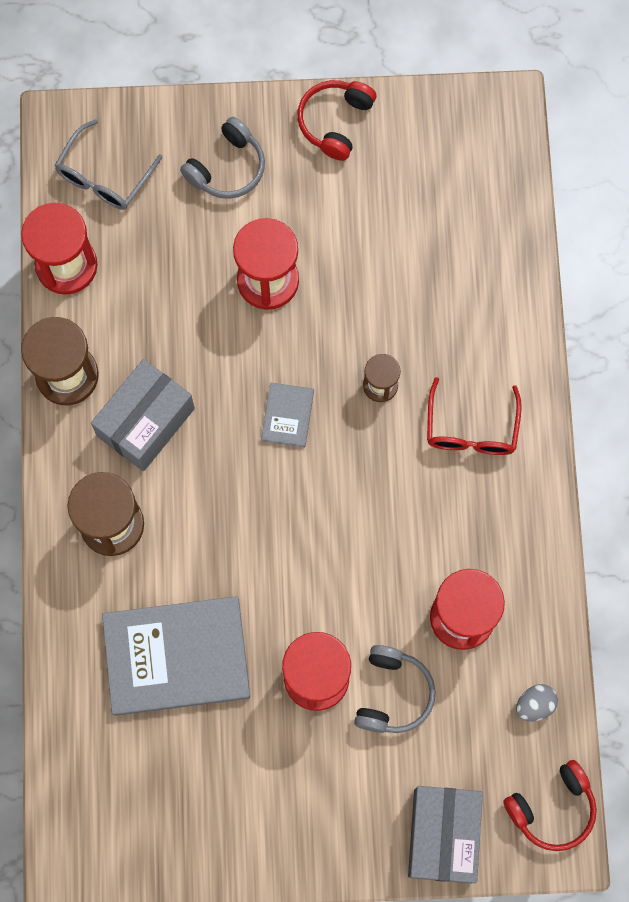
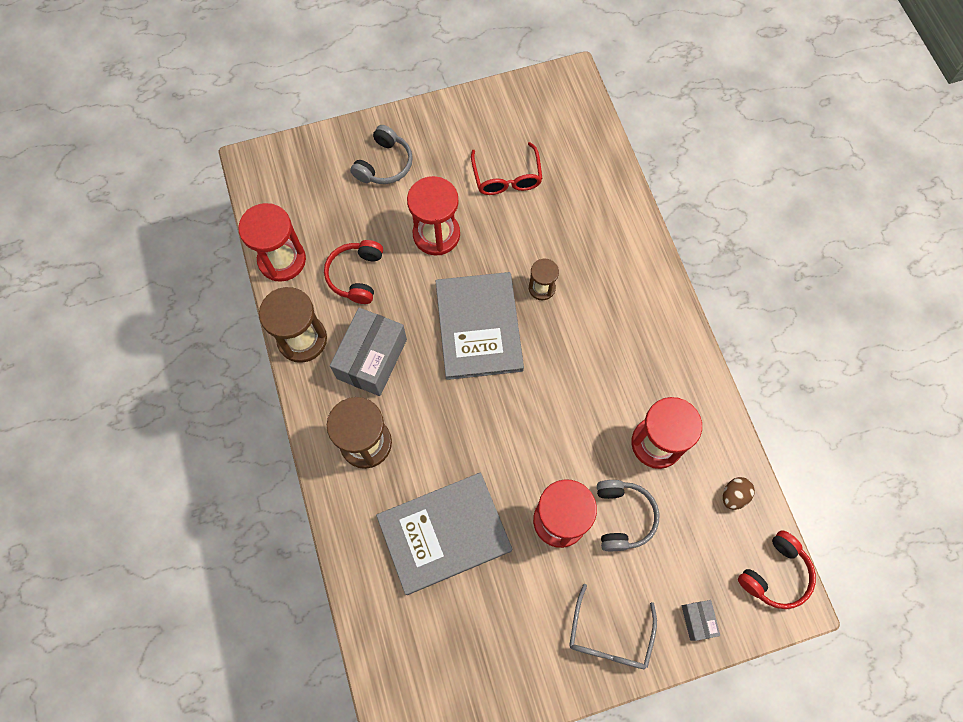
camera: 15 degrees left, 5 degrees down
(104, 177) = (294, 191): grey glasses -> grey glasses (609, 637)
(287, 415) = (479, 327): grey book -> grey book, size x2.21
(335, 122) = (454, 116): red headphones -> red headphones (356, 275)
(443, 835) = (697, 620): grey box -> grey box, size x0.47
(471, 429) = (618, 302): red glasses -> red glasses (507, 178)
(534, 705) = (734, 496): grey egg -> brown egg

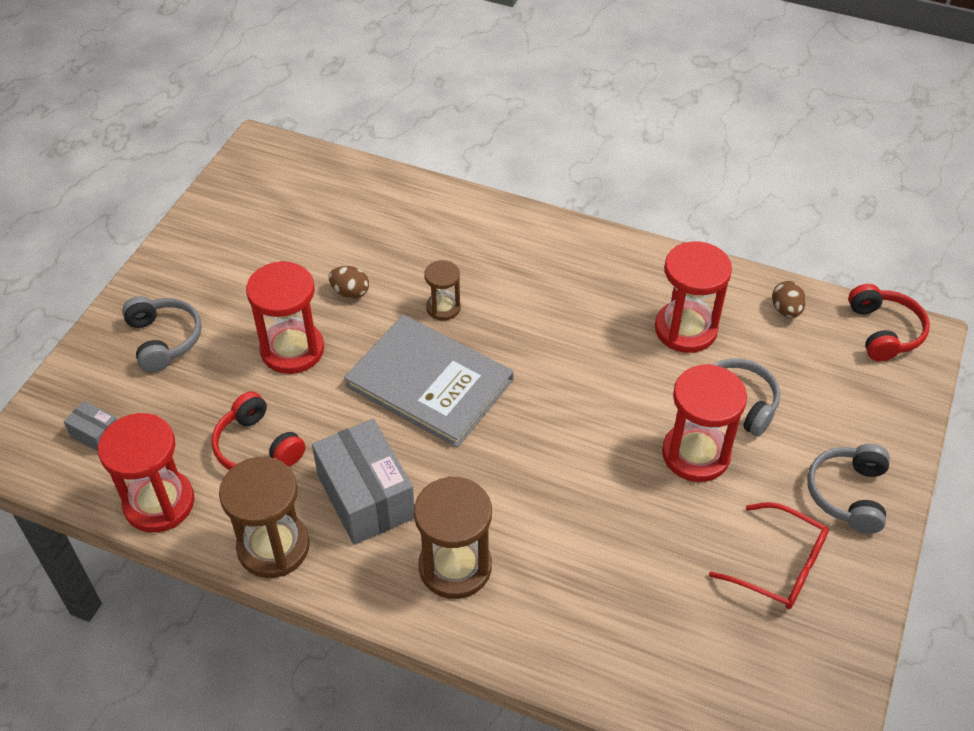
camera: 50 degrees left, 20 degrees down
(444, 533) = (623, 562): grey book -> none
(506, 228) = (350, 292): none -> brown egg
(507, 178) = (299, 257): red glasses -> red glasses (779, 566)
(609, 637) = (848, 494): grey glasses -> grey headphones
(697, 620) = (884, 415): grey box -> grey box (96, 434)

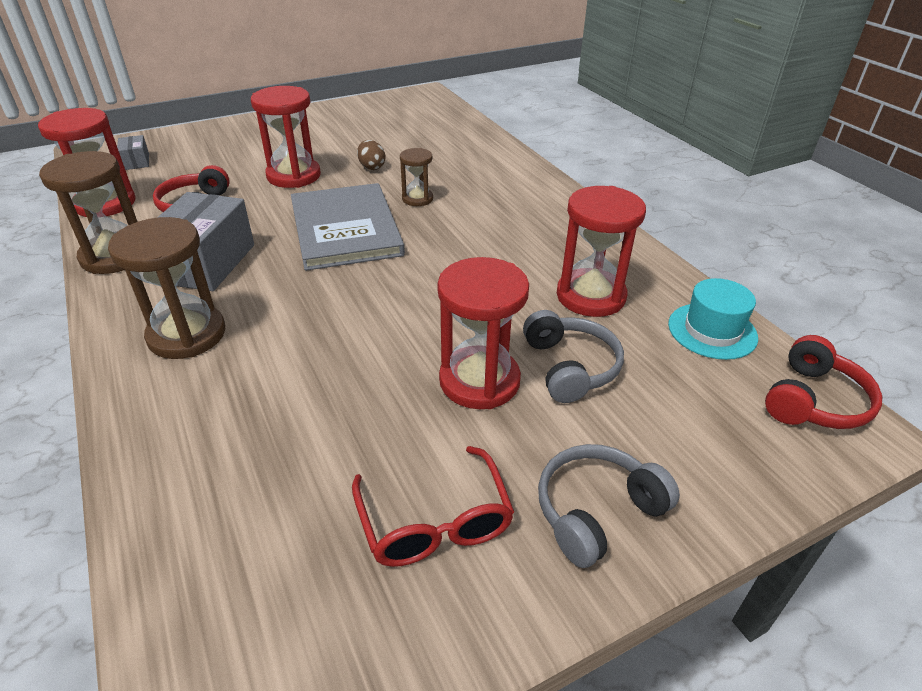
camera: 40 degrees right, 10 degrees down
(164, 340) = (238, 142): grey headphones -> none
(786, 310) = (712, 331): brown egg -> turquoise hat

